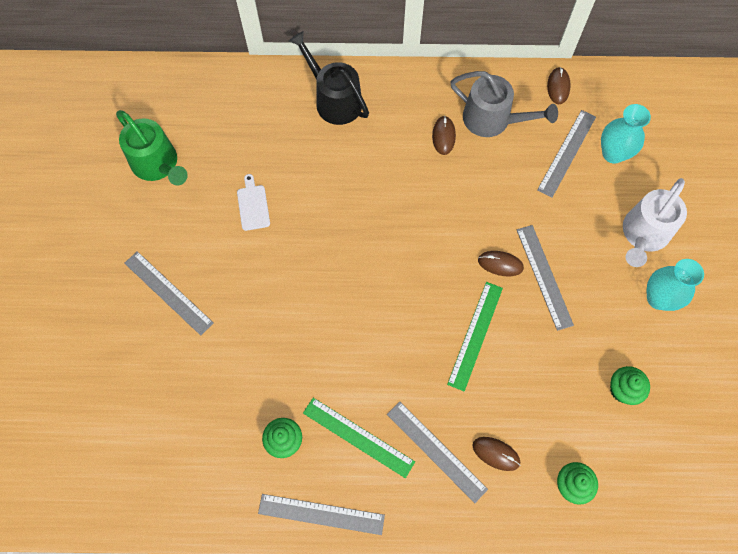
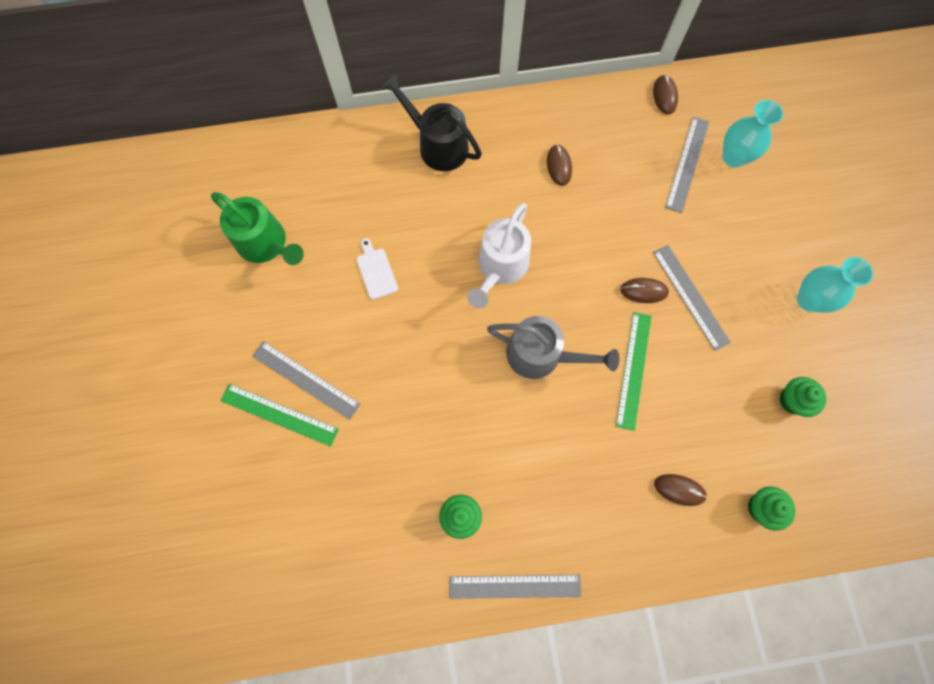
camera: 10 degrees left, 5 degrees up
(358, 437) = (536, 498): green ruler -> green ruler (279, 414)
(436, 451) = (618, 498): grey ruler -> none
(492, 120) = (605, 141): grey watering can -> grey watering can (541, 355)
(643, 234) = (781, 236): white watering can -> white watering can (500, 267)

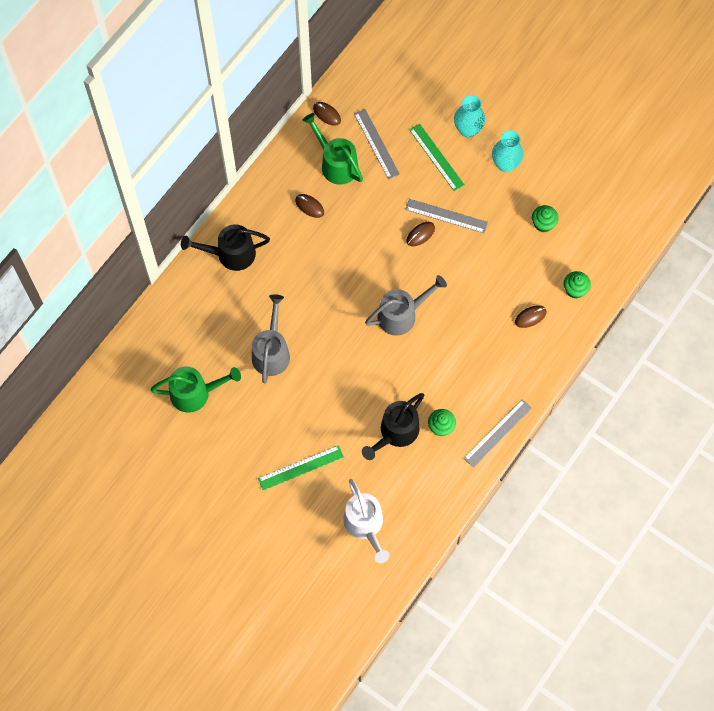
camera: 45 degrees left, 5 degrees down
(306, 379) = (295, 439): grey ruler -> none
(376, 271) = (271, 352): white cutting board -> grey watering can
(408, 474) = (396, 432): none -> black watering can
(500, 267) = (334, 289): white watering can -> white watering can (365, 525)
(626, 149) = (336, 164): none -> green watering can
(633, 370) = (454, 279): green ruler -> green ruler (436, 157)
(733, 157) = (397, 118): turquoise vase -> turquoise vase (468, 129)

